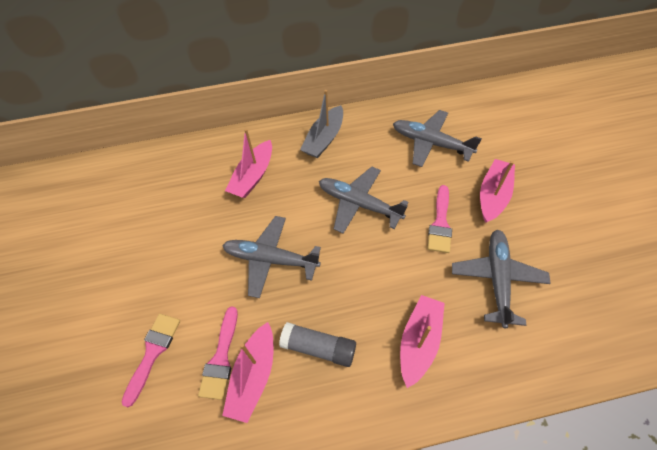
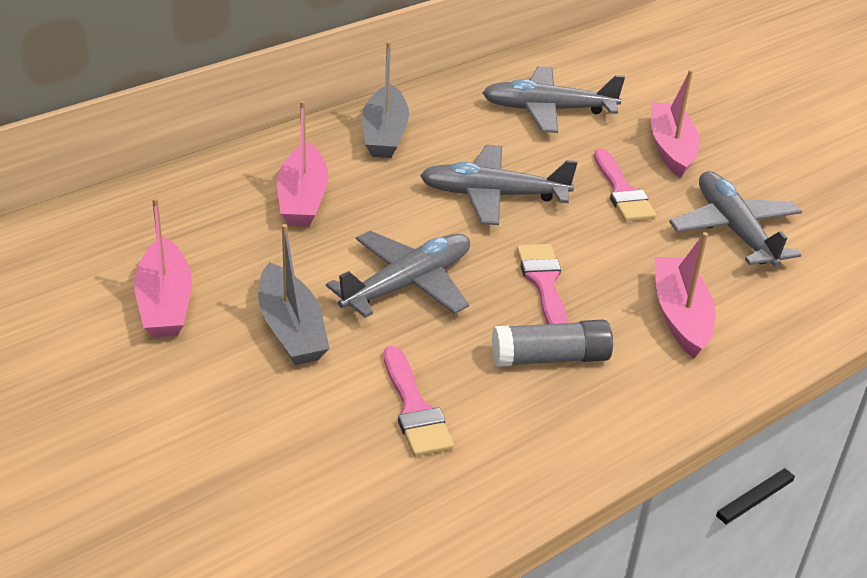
camera: 30 degrees left, 20 degrees down
(153, 352) = (300, 433): pink brush -> pink brush (544, 283)
(192, 272) = (291, 329): none -> grey boat
(253, 376) = (479, 413): pink boat -> pink boat (165, 303)
(271, 259) = (407, 284): grey plane -> grey plane turned 150 degrees clockwise

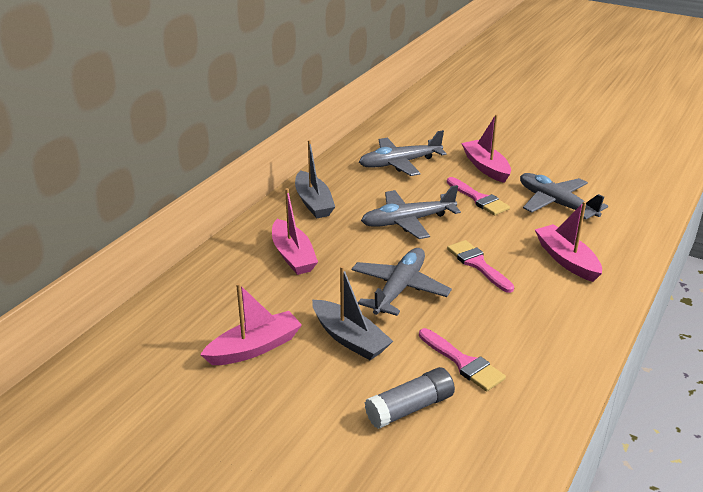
camera: 20 degrees left, 5 degrees down
(165, 303) = (254, 348): pink boat -> pink boat turned 90 degrees counterclockwise
(550, 358) = (516, 307): grey glue stick -> grey glue stick (410, 408)

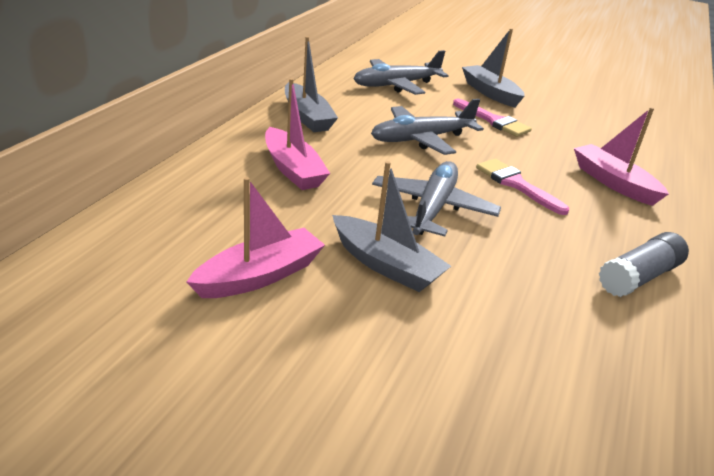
camera: 10 degrees left, 0 degrees up
(410, 408) = (490, 355): grey glue stick -> grey glue stick (639, 277)
(463, 363) = (540, 295): pink brush -> none
(486, 167) = (490, 93): pink boat -> grey boat
(556, 204) = (578, 128): grey plane -> none

